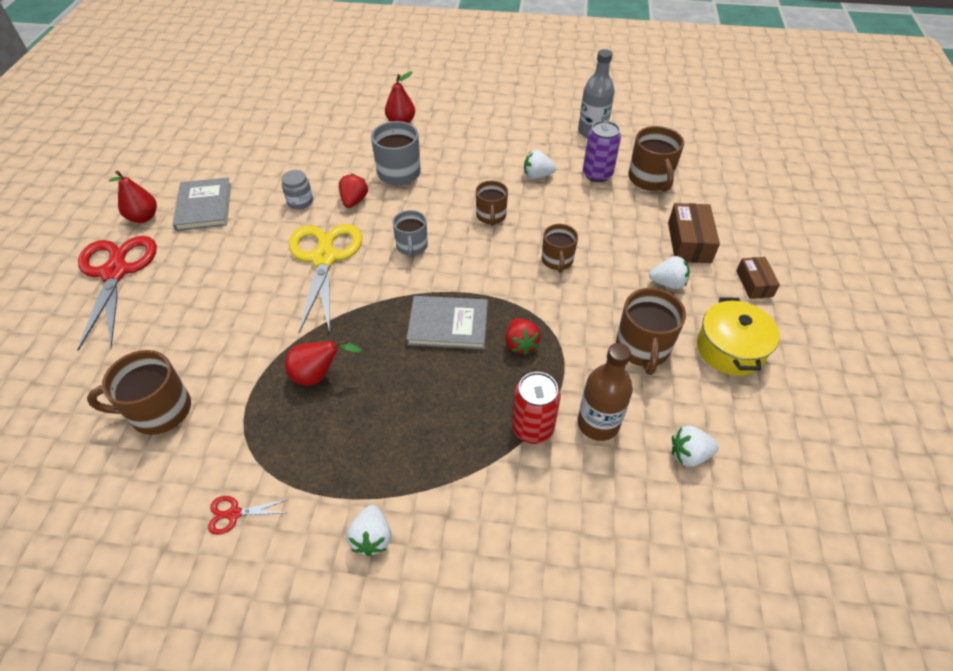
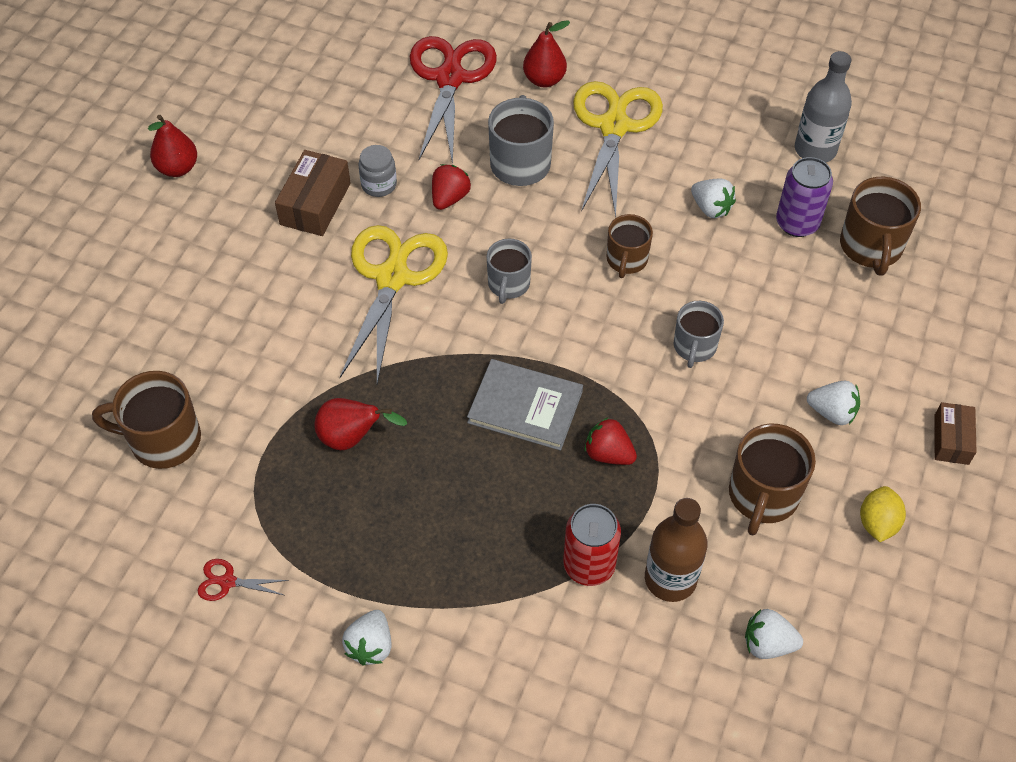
camera: 15 degrees right, 5 degrees up
(115, 272) = (134, 243): red scissors -> red scissors (450, 78)
(204, 206) = (255, 167): grey book -> none
(456, 141) = (614, 127): none -> yellow scissors
(520, 344) = (608, 454): red strawberry -> red strawberry turned 120 degrees clockwise
(537, 175) = (711, 208): white strawberry -> white strawberry turned 150 degrees counterclockwise
(557, 260) = (694, 347): brown mug -> grey mug
(689, 242) = (886, 358): brown box -> brown box (315, 204)
(730, 349) = (877, 523): yellow pot -> yellow lemon

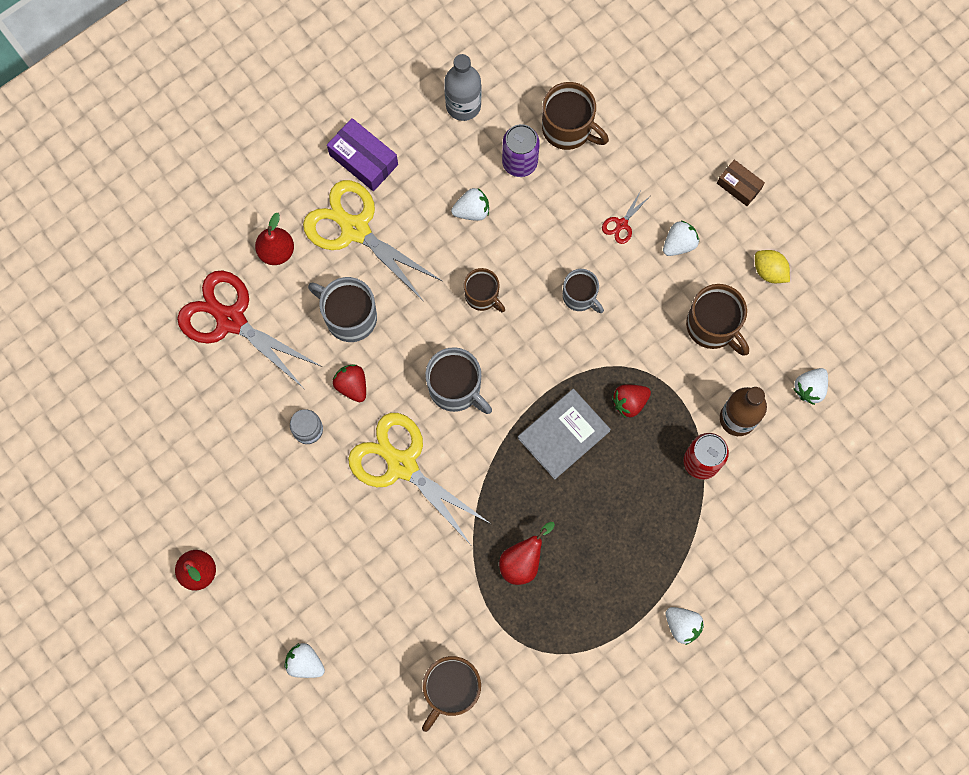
camera: 60 degrees left, 20 degrees up
(126, 295) = (305, 663): none -> white strawberry
(227, 582) = (588, 694): red scissors -> red scissors (622, 224)
(315, 204) = (298, 485): brown box -> none
(508, 284) = (456, 388): grey mug -> grey mug, size x1.53
(690, 100) = (363, 160): none -> purple box

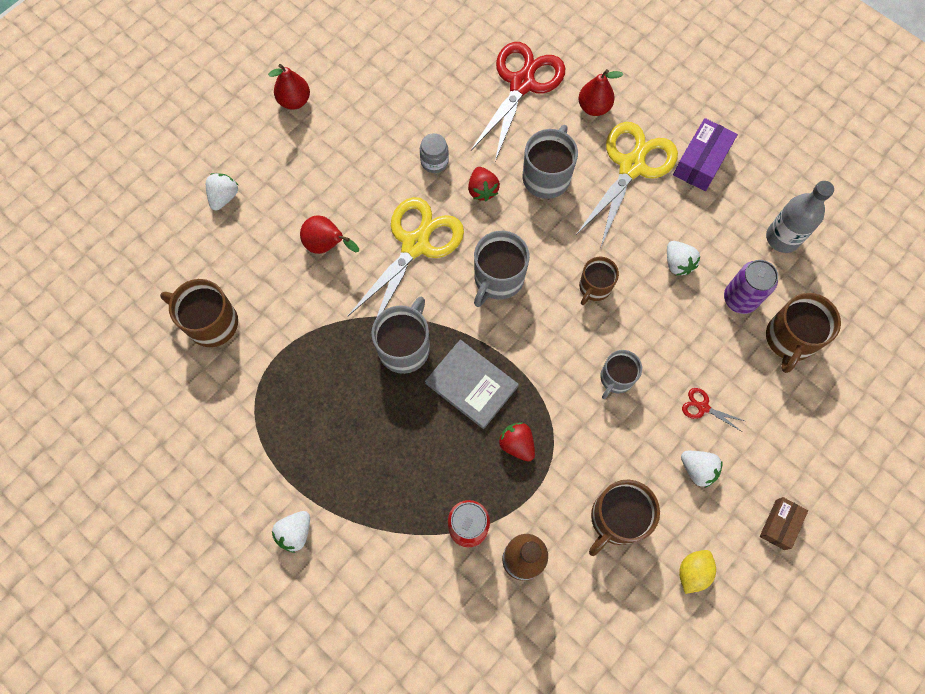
camera: 80 degrees right, 5 degrees down
(352, 385) = (482, 190): red strawberry -> red strawberry turned 120 degrees clockwise
(513, 493) = (404, 347): none -> grey mug
(522, 561) = (340, 366): red pear -> red pear (327, 245)
(809, 388) = (571, 636): white strawberry -> none

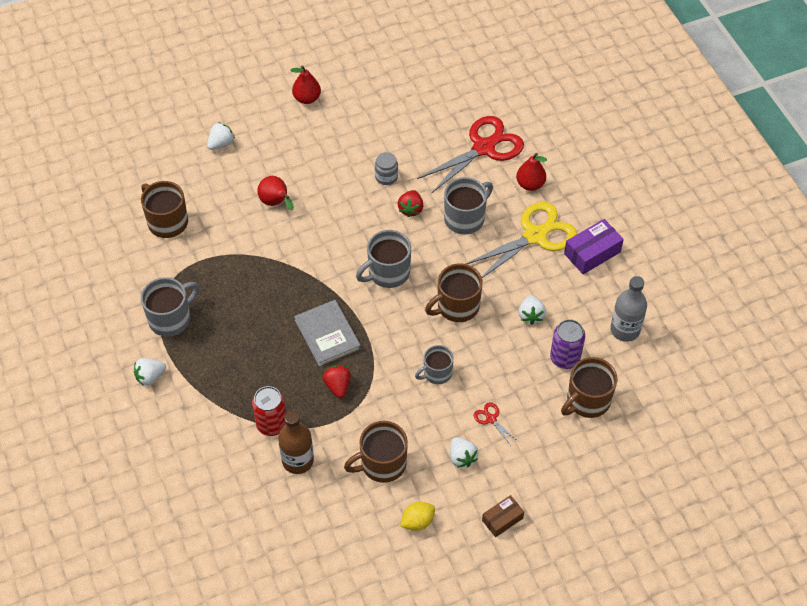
camera: 25 degrees right, 15 degrees down
(404, 347) = (293, 291): grey mug -> grey mug (171, 318)
(415, 245) = (340, 227): yellow scissors -> none
(594, 287) = (457, 306): brown mug -> brown mug, size x1.53

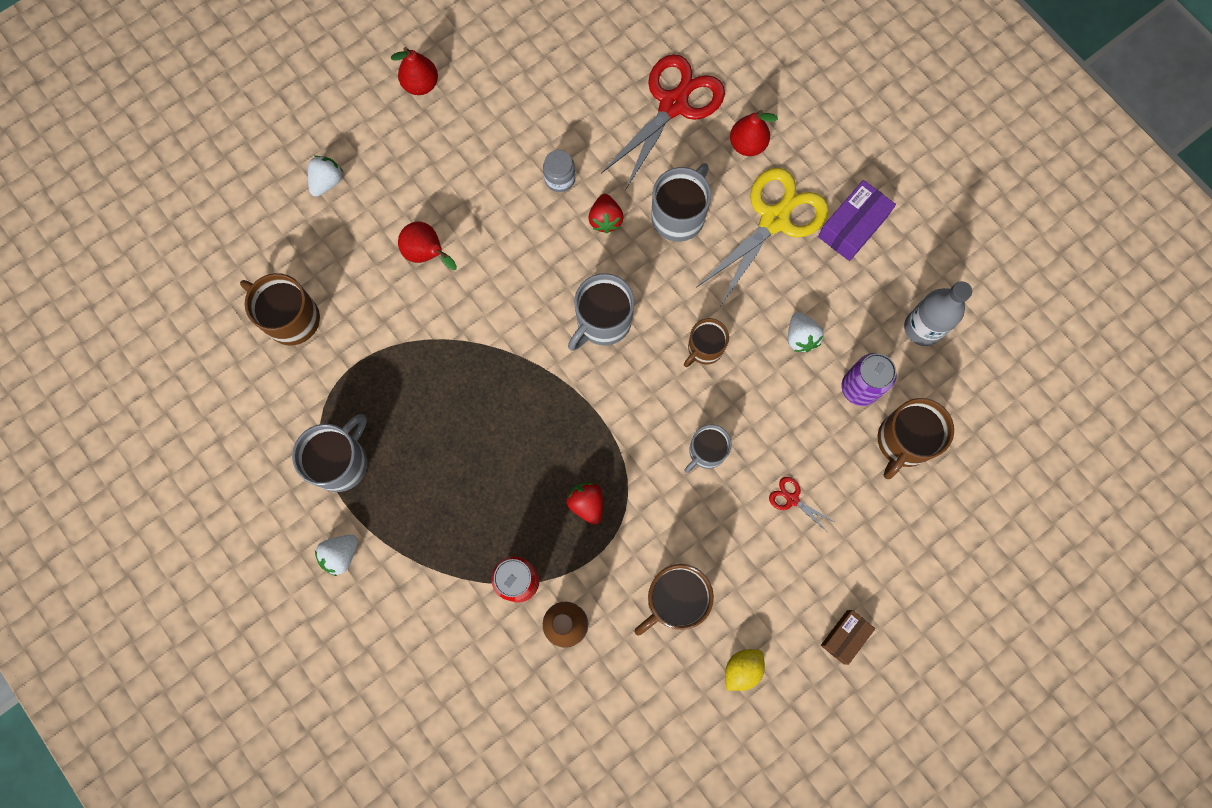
camera: 15 degrees left, 20 degrees up
(327, 334) = (551, 432): grey book -> none
(457, 306) = (704, 348): brown mug -> brown mug, size x0.65
(462, 457) = (771, 564): white strawberry -> none

